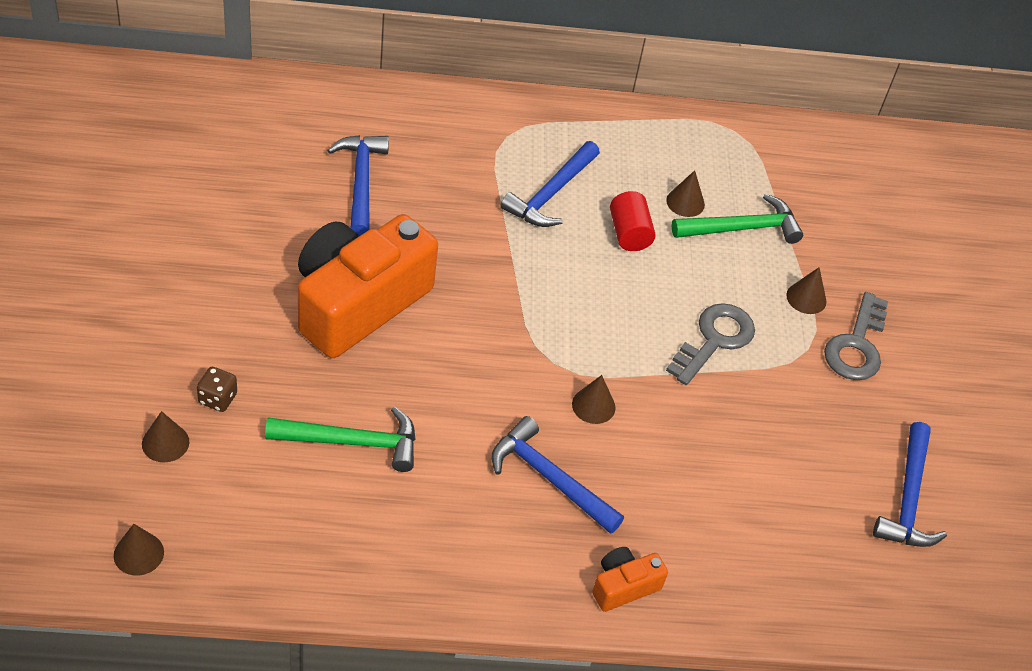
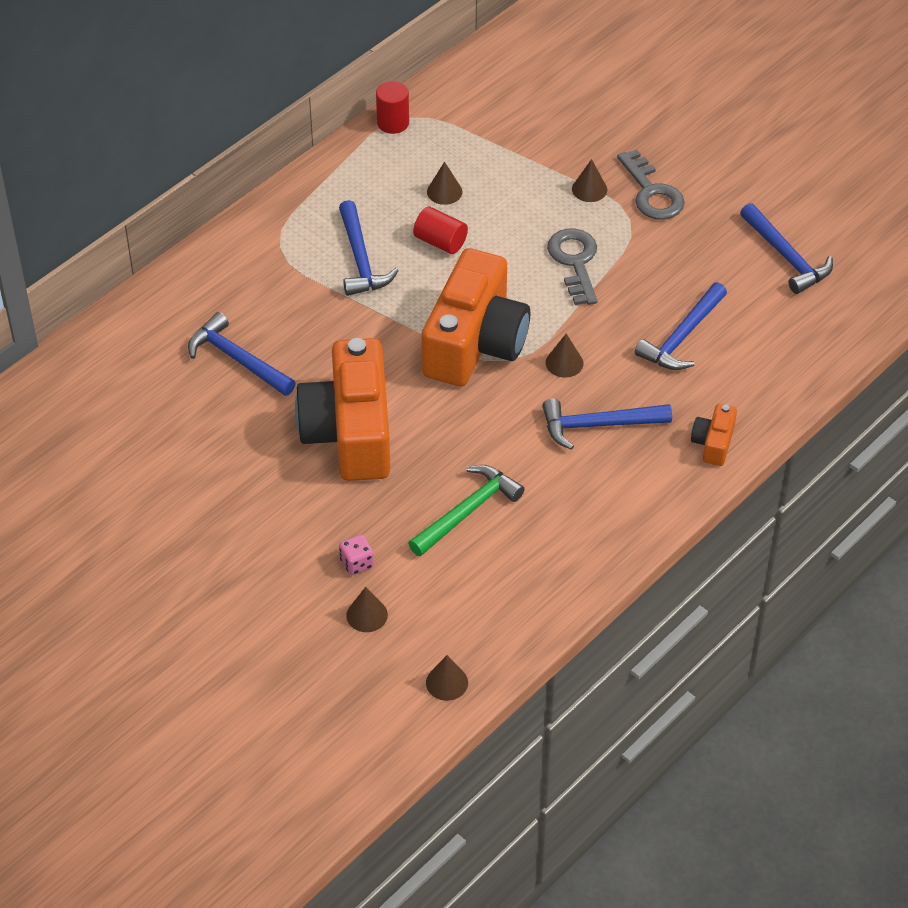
camera: 40 degrees left, 0 degrees up
(217, 398) = (357, 563): brown dice -> pink dice
(546, 326) = (475, 343): none -> orange camera
(717, 125) = (393, 123): none -> red cylinder
(720, 476) = (682, 337): none -> blue hammer
(742, 228) = (498, 178): green hammer -> none

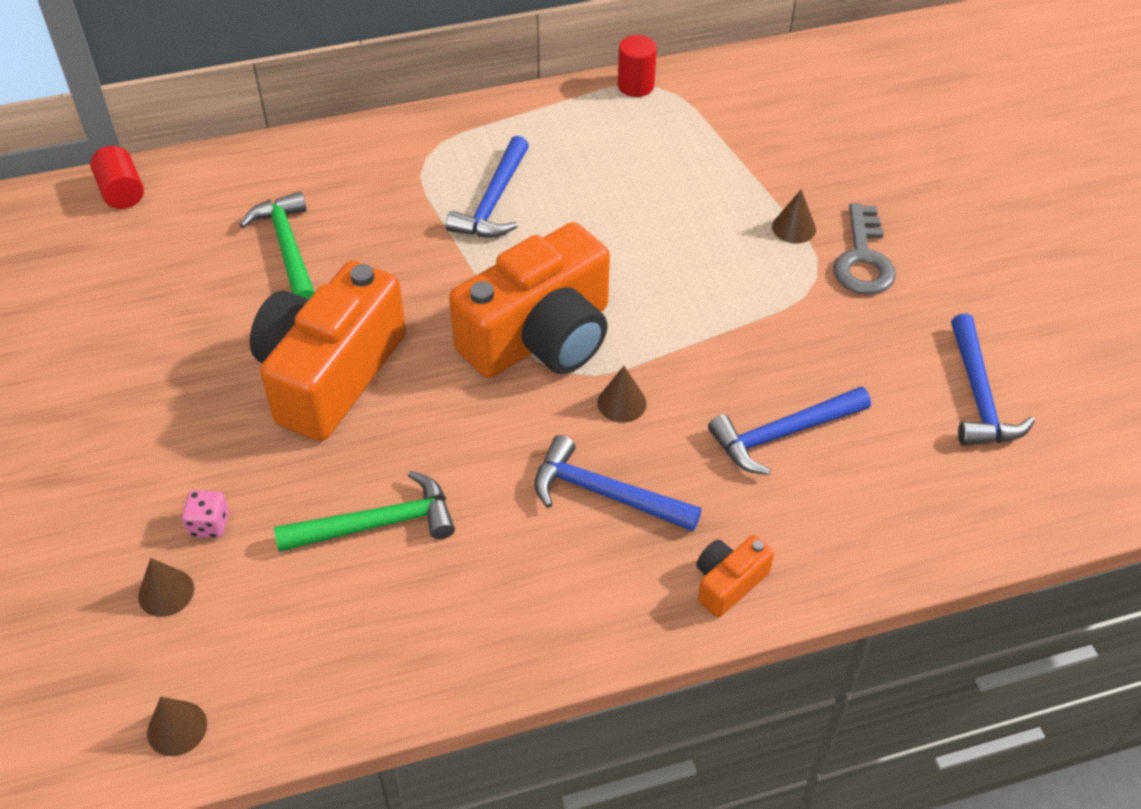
camera: 30 degrees right, 0 degrees up
(237, 359) = (288, 248): blue hammer -> green hammer
(440, 242) = (590, 217): red cylinder -> red cylinder (122, 192)
(444, 192) = (634, 170): brown cone -> none
(575, 262) = (719, 297): grey key -> none

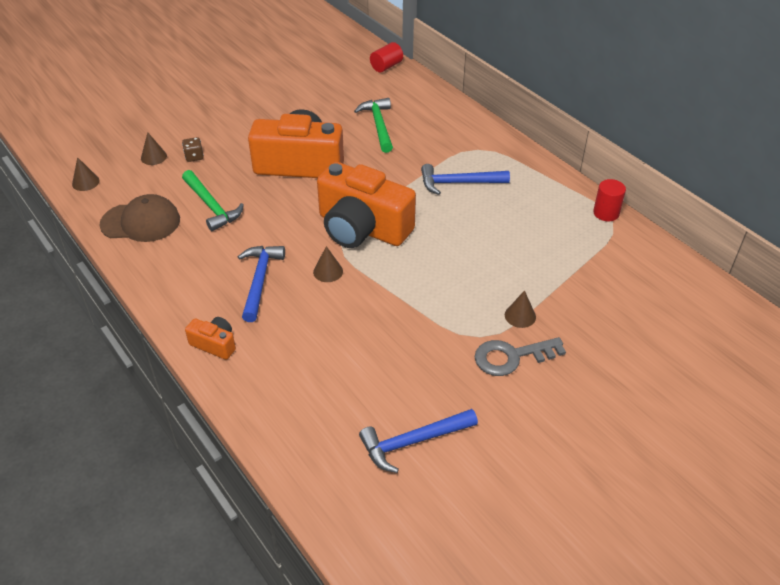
camera: 70 degrees right, 5 degrees down
(209, 524) = (194, 157): pink dice -> brown dice
(288, 248) = (379, 125): green hammer -> green hammer turned 60 degrees counterclockwise
(364, 644) = (141, 222): none -> brown cap
(782, 434) = (334, 346): blue hammer -> none

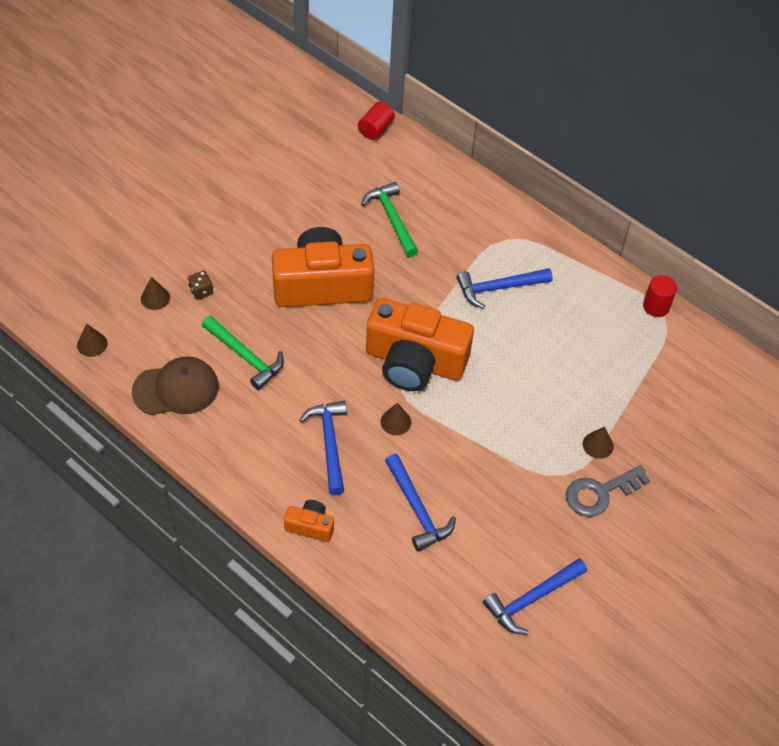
camera: 15 degrees left, 10 degrees up
(323, 345) = (417, 509): none -> blue hammer

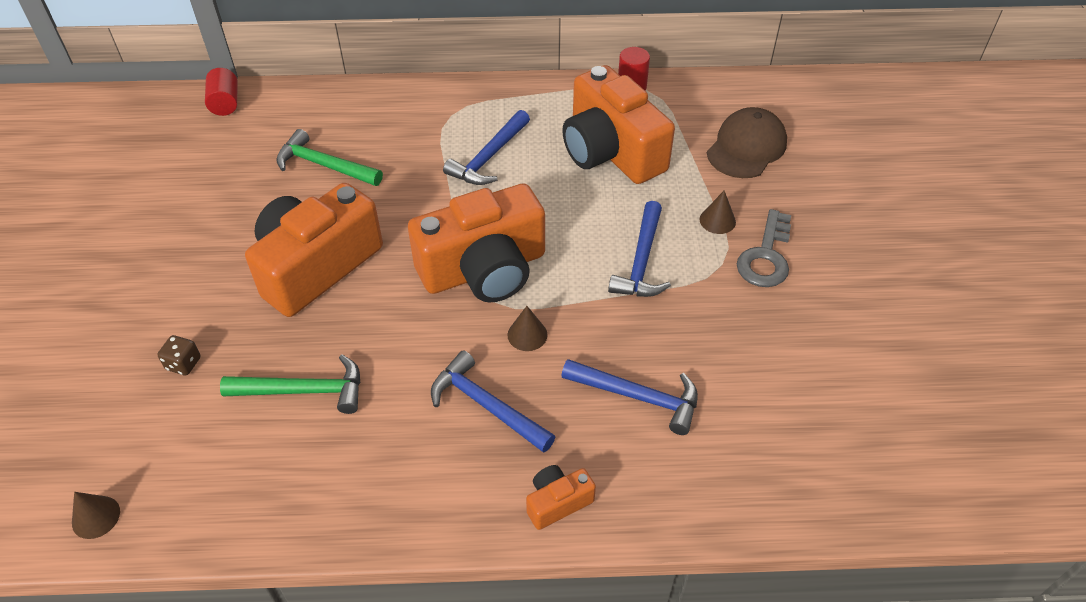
camera: 40 degrees left, 5 degrees down
(155, 298) = (132, 409): brown cone -> none
(176, 389) = (256, 484): brown cap -> brown cap (746, 147)
(531, 599) = (825, 390): blue hammer -> blue hammer (641, 261)
(584, 343) = (611, 151): none -> orange camera

